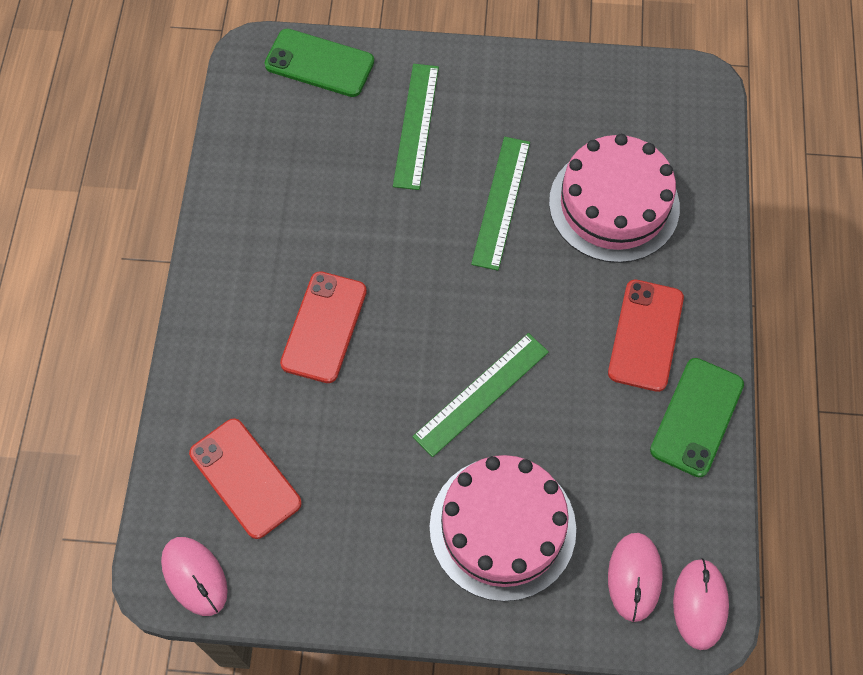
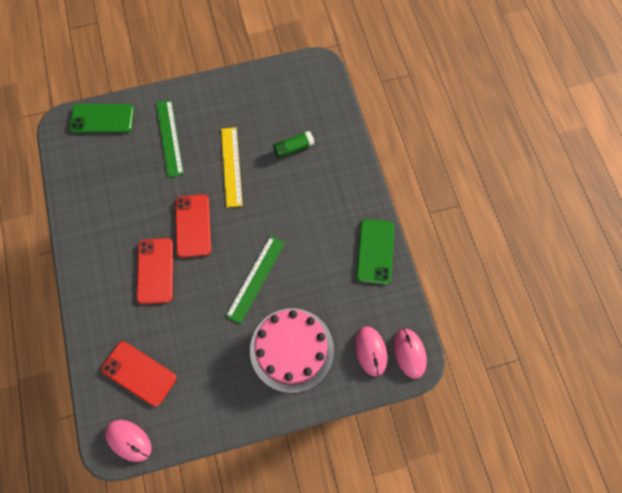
camera: 20 degrees left, 5 degrees up
(501, 202) = (231, 166): green ruler -> yellow ruler
(614, 204) = (293, 148): pink cake -> green glue stick
(645, 335) = (334, 215): red phone -> red phone (193, 226)

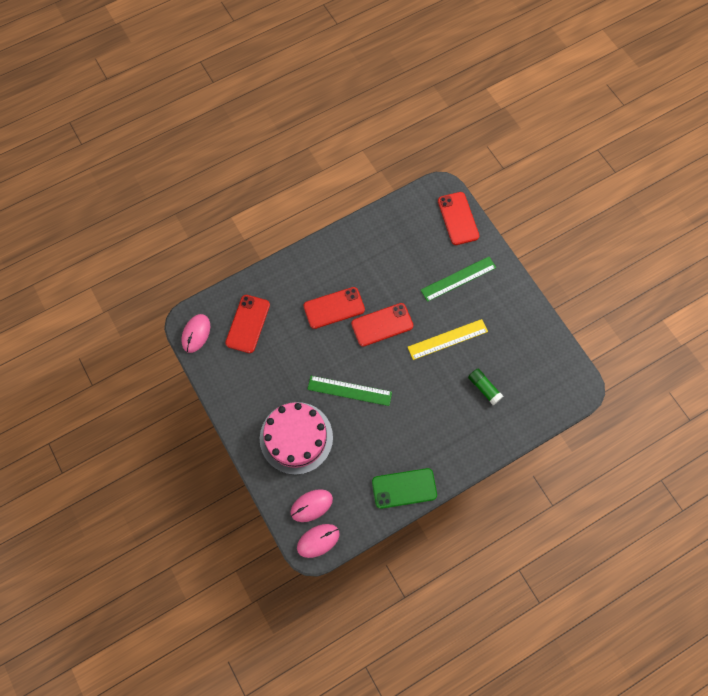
camera: 75 degrees right, 0 degrees up
(102, 119) = (458, 218): green phone -> red phone

